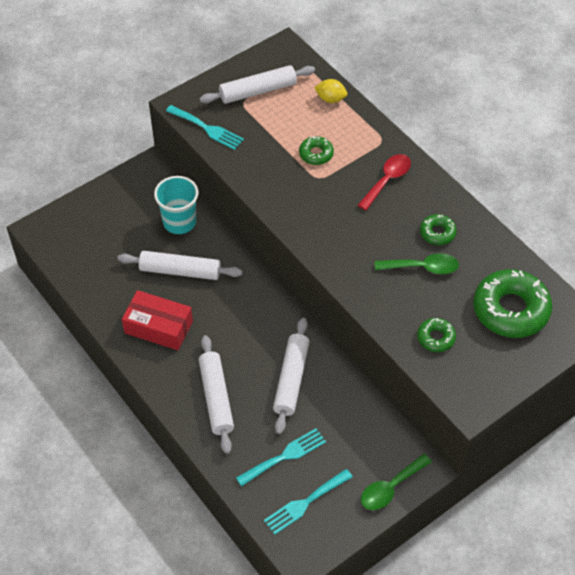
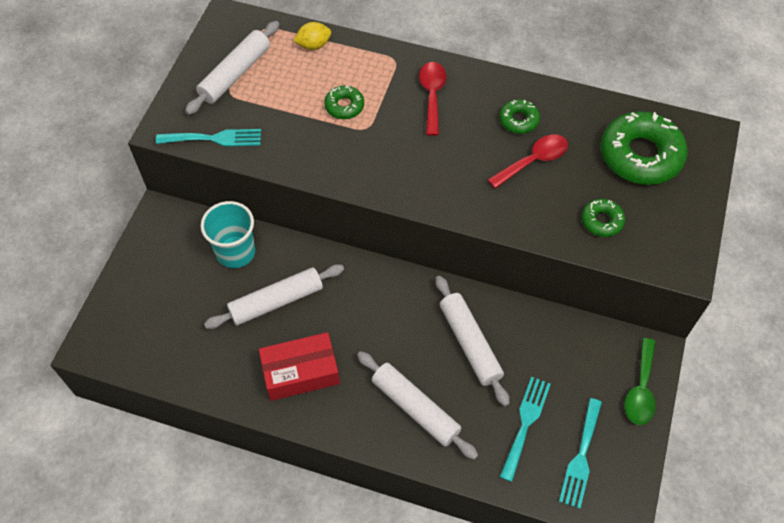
camera: 35 degrees left, 5 degrees up
(422, 267) = (533, 161): green spoon -> red spoon

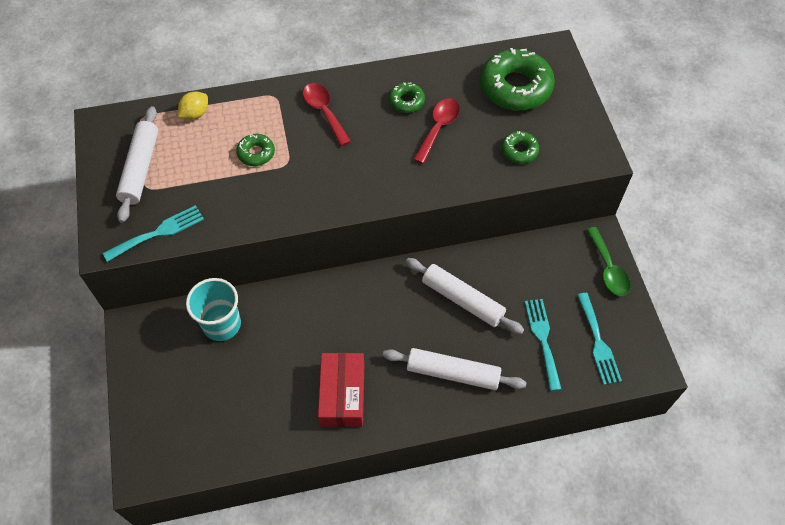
camera: 30 degrees left, 0 degrees up
(276, 301) = (284, 347): white rolling pin -> none
(300, 372) = (342, 395): red box -> red box turned 45 degrees counterclockwise

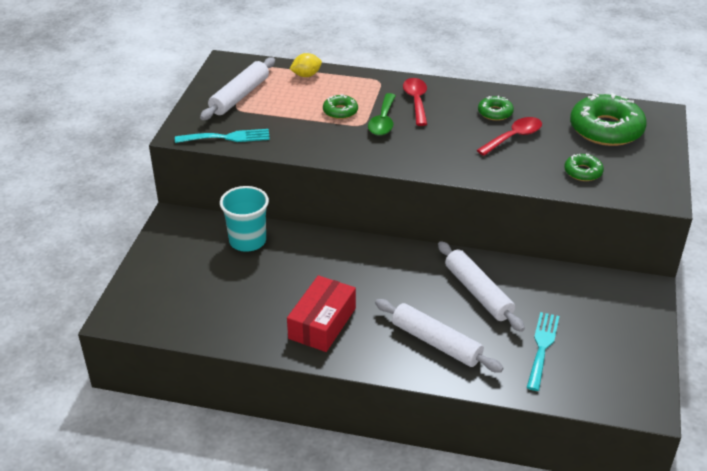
camera: 25 degrees right, 20 degrees down
(598, 342) = (600, 368): turquoise fork -> none
(608, 269) = (643, 316): green spoon -> green spoon (383, 121)

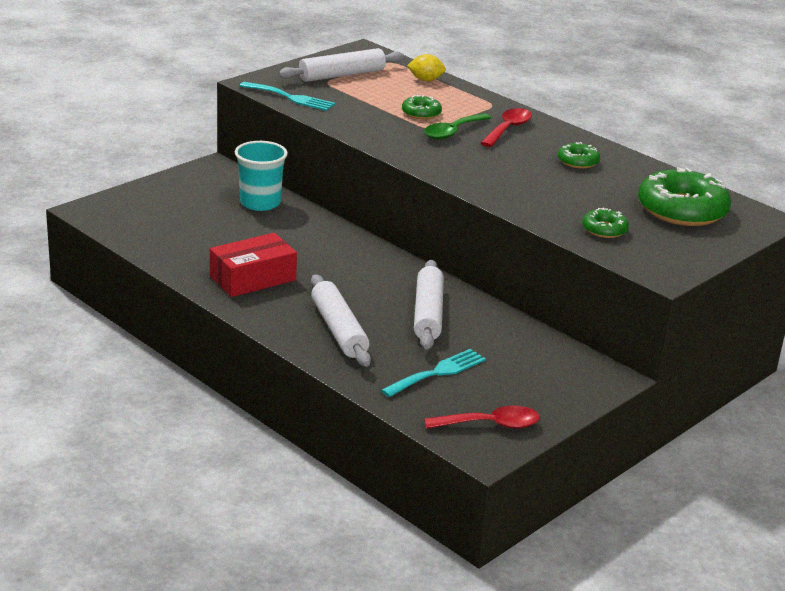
camera: 30 degrees right, 10 degrees down
(514, 137) = (570, 183): red spoon -> red spoon (491, 425)

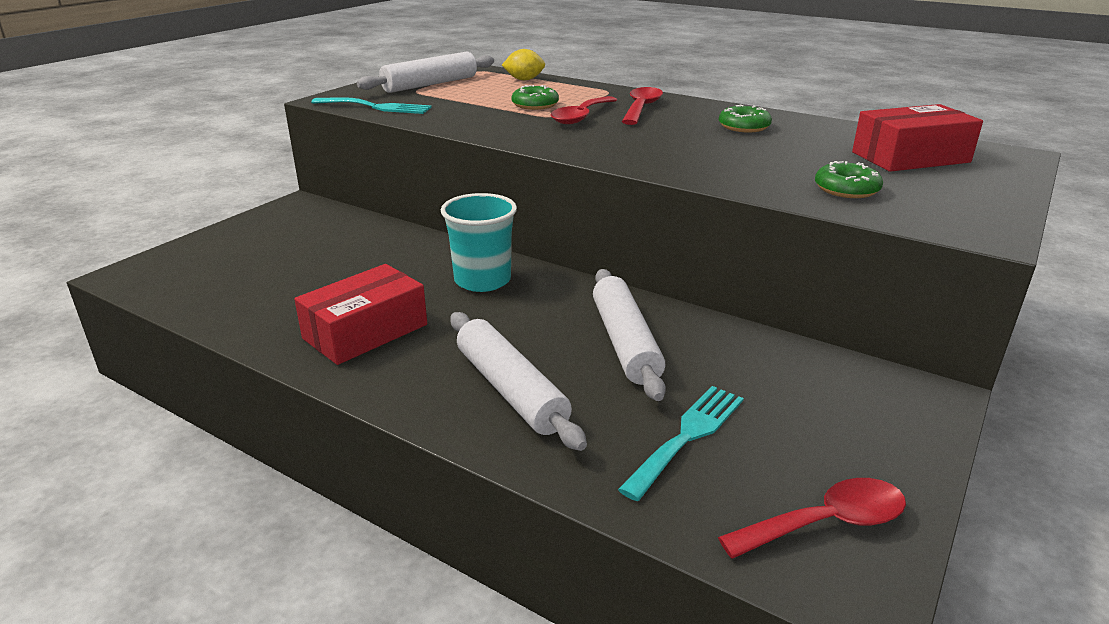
camera: 10 degrees left, 0 degrees up
(260, 203) = (359, 235): turquoise cup -> turquoise cup (482, 280)
(452, 132) = (581, 117): green spoon -> red spoon
(682, 210) = (910, 157): green donut -> red box

